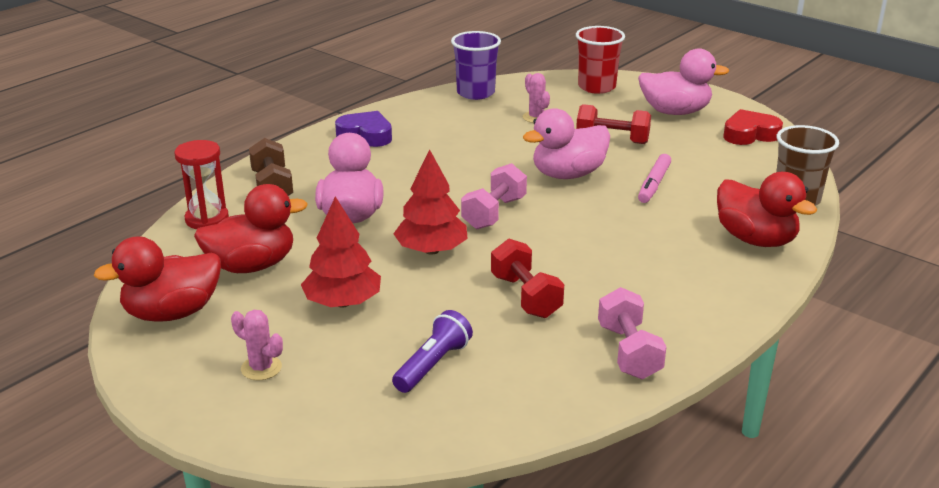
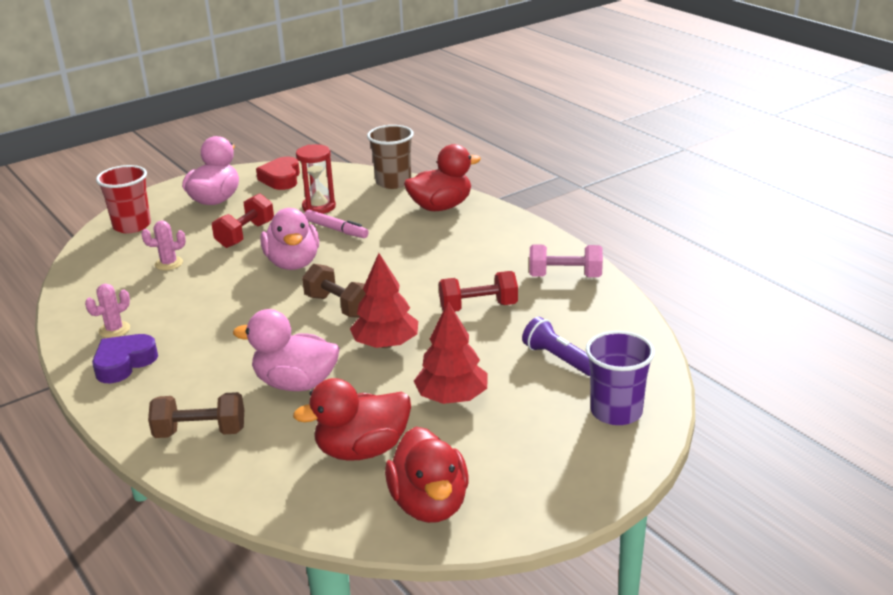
camera: 75 degrees left, 0 degrees up
(207, 219) = (246, 481): red hourglass -> red hourglass (319, 207)
(252, 266) = (362, 450): red duck -> red duck turned 105 degrees counterclockwise
(261, 368) = (540, 447): pink cactus -> pink cactus (114, 330)
(475, 93) = (82, 289): purple cup -> purple cup (616, 412)
(494, 213) = (339, 306): pink dumbbell -> brown dumbbell

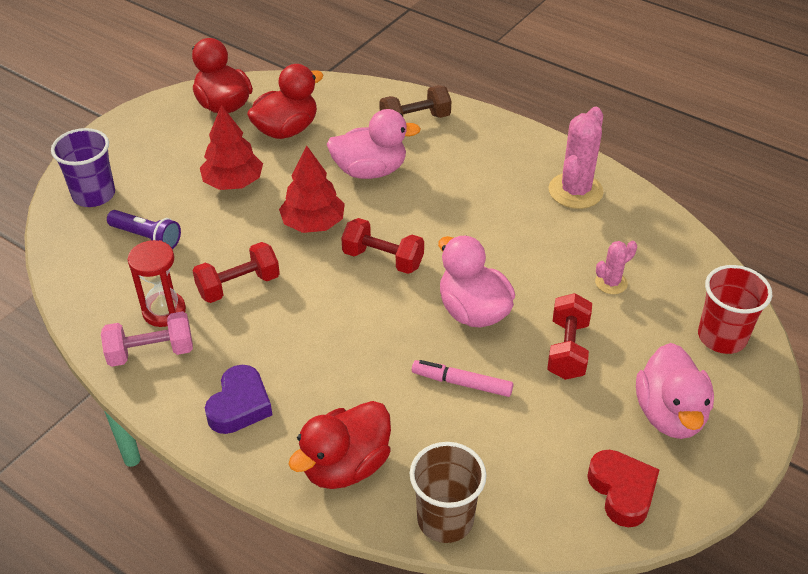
camera: 160 degrees right, 15 degrees up
(114, 330) = (575, 191): pink cactus -> pink cactus, size x1.85
(124, 363) = (530, 161): purple heart -> purple heart (239, 405)
(319, 207) = (516, 428): red hourglass -> red hourglass (164, 311)
(339, 306) = (383, 259): brown dumbbell -> red dumbbell

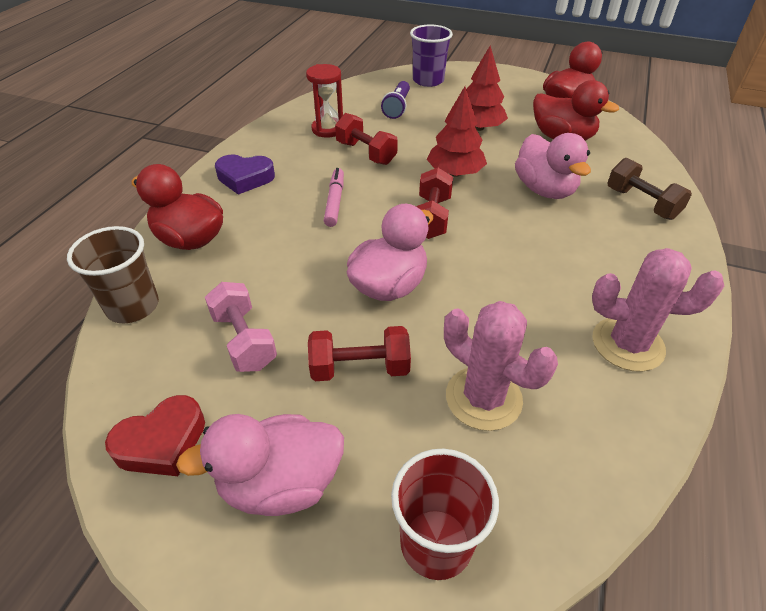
camera: 75 degrees right, 0 degrees up
(151, 352) = (287, 133): pink dumbbell -> pink dumbbell (244, 340)
(462, 383) = (292, 292): pink marker -> pink marker (335, 202)
(611, 283) = (483, 398): pink cactus -> pink cactus, size x1.85

